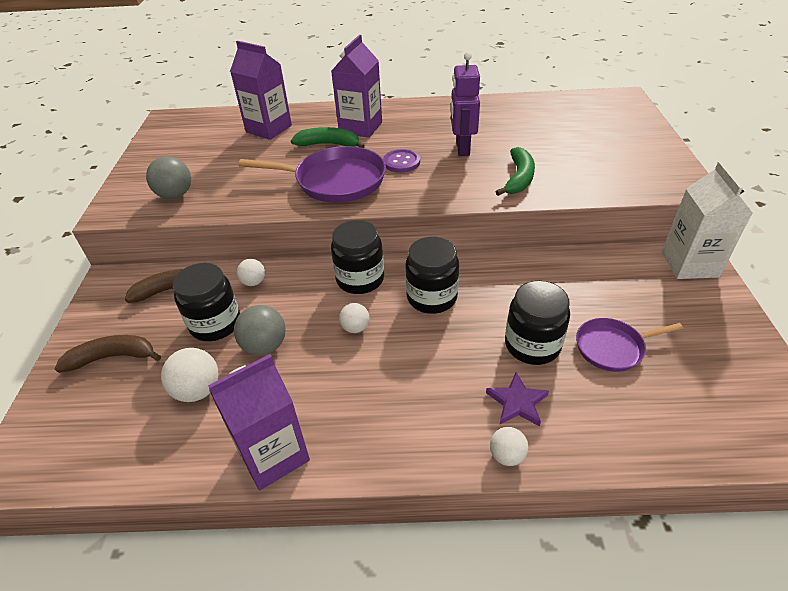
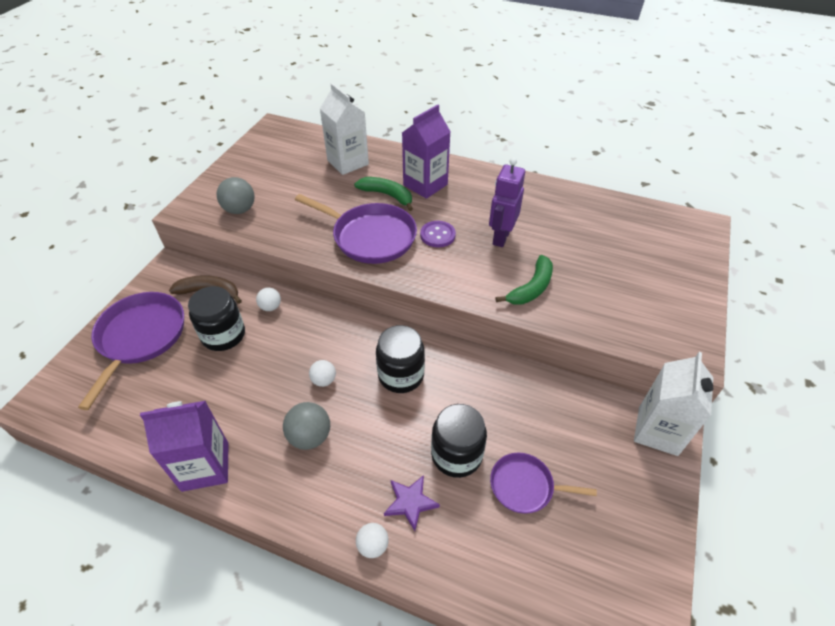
camera: 20 degrees right, 5 degrees up
(113, 357) = (140, 337): brown banana -> purple pan
(198, 390) = (182, 389): white ball -> none
(265, 346) = (248, 370): grey ball -> grey ball (310, 436)
(269, 129) = (348, 162): purple carton -> white carton
(360, 279) = (353, 335): black jar -> none

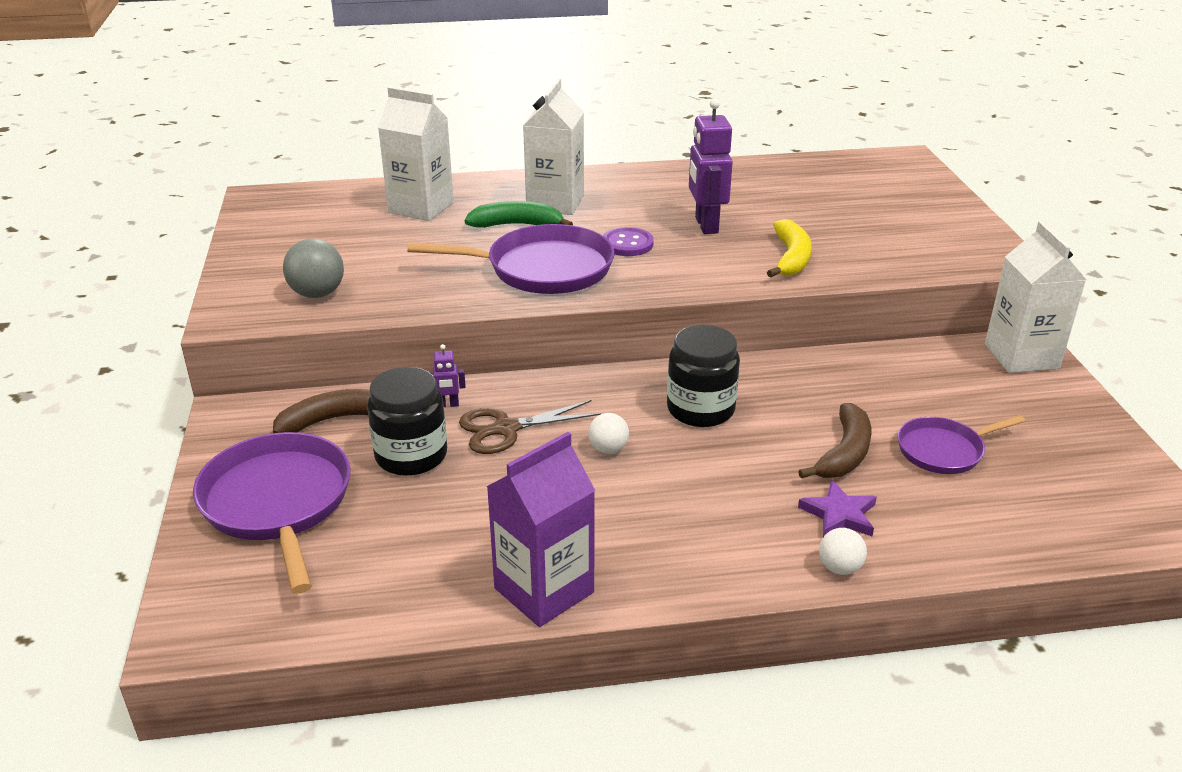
camera: 30 degrees left, 15 degrees down
(270, 307) = (448, 405): white ball -> purple robot
(284, 339) = (506, 429): none -> brown scissors
(310, 436) = (652, 506): grey ball -> none
(425, 185) = (555, 203): purple carton -> white carton
(456, 455) = (844, 454): black jar -> brown banana
(531, 288) = (791, 258): green banana -> yellow banana

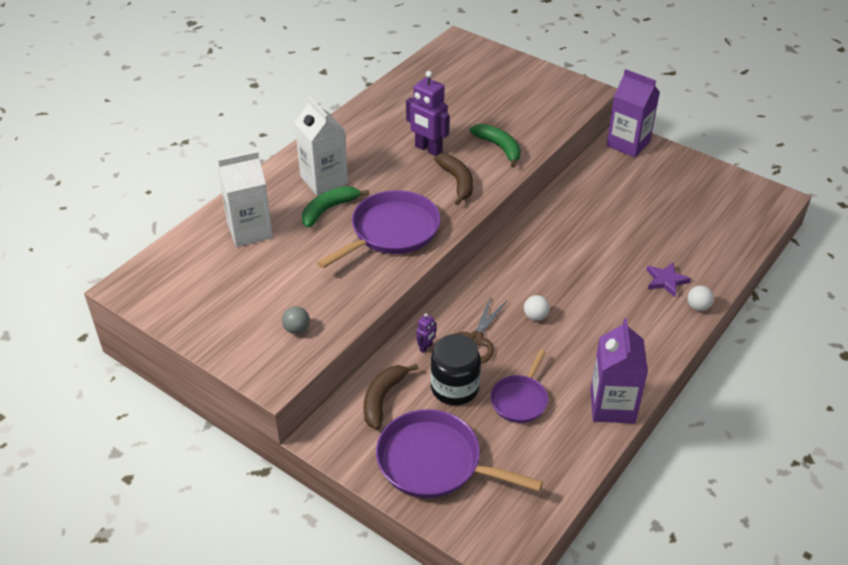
camera: 45 degrees left, 10 degrees up
(317, 294) = (297, 329): grey ball -> grey ball, size x0.62
(627, 244) = (408, 187): purple button -> none
(700, 409) = (543, 265): black jar -> none
(791, 258) = (499, 148): yellow banana -> green banana
(844, 454) = (629, 248): brown banana -> brown banana (457, 182)
(943, 450) = (661, 219): purple pan -> purple pan (520, 400)
(1021, 356) = (628, 144): white carton -> purple carton

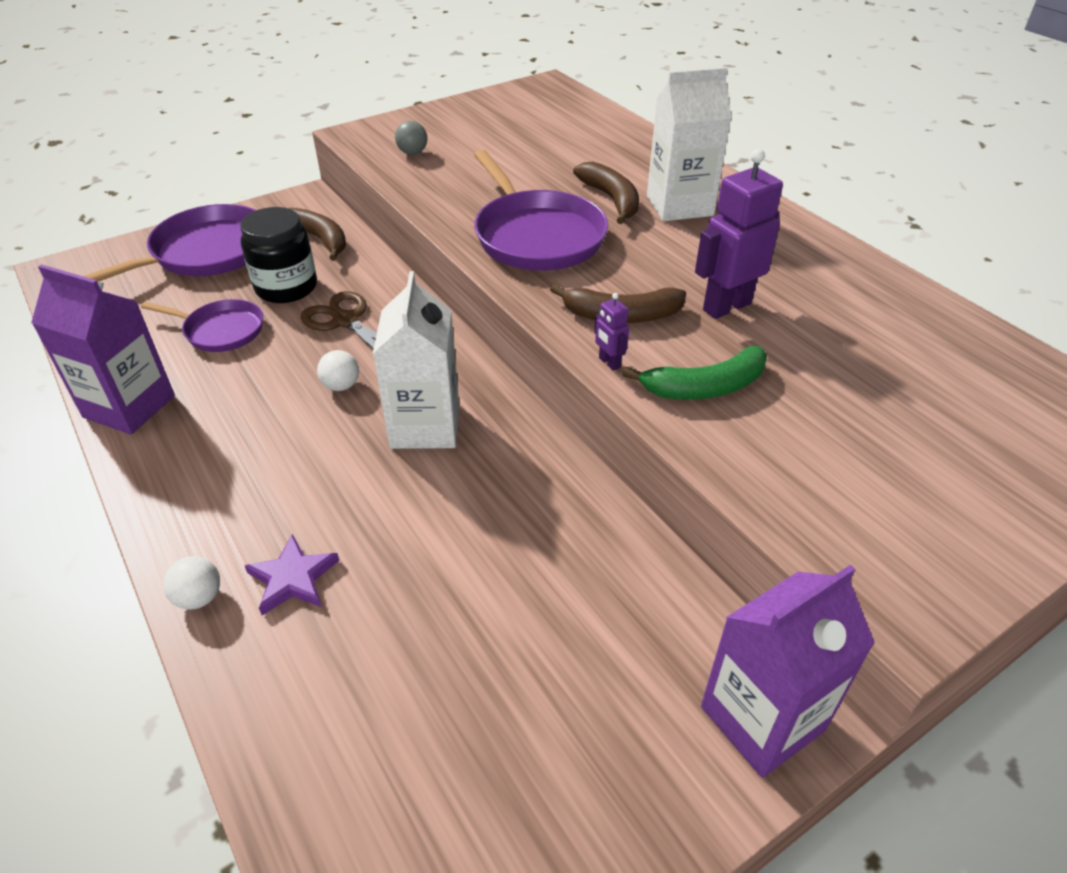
camera: 110 degrees right, 0 degrees up
(250, 231) = (598, 147): white carton -> white carton (425, 426)
(329, 209) = (611, 200): green banana -> brown banana
(426, 347) = (366, 281): purple robot -> purple robot (609, 363)
(520, 400) = (221, 330): purple pan -> purple pan turned 150 degrees clockwise

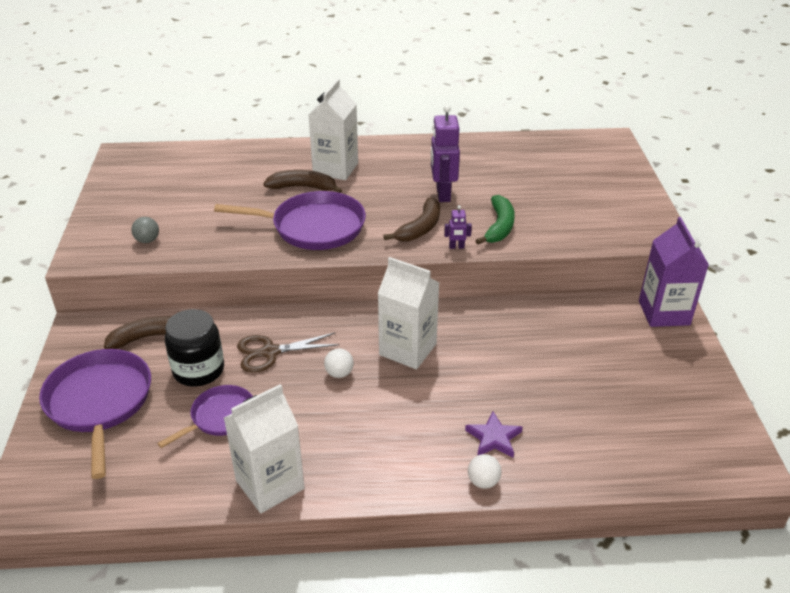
camera: 60 degrees left, 5 degrees down
(129, 406) = (270, 484): purple carton -> white carton

